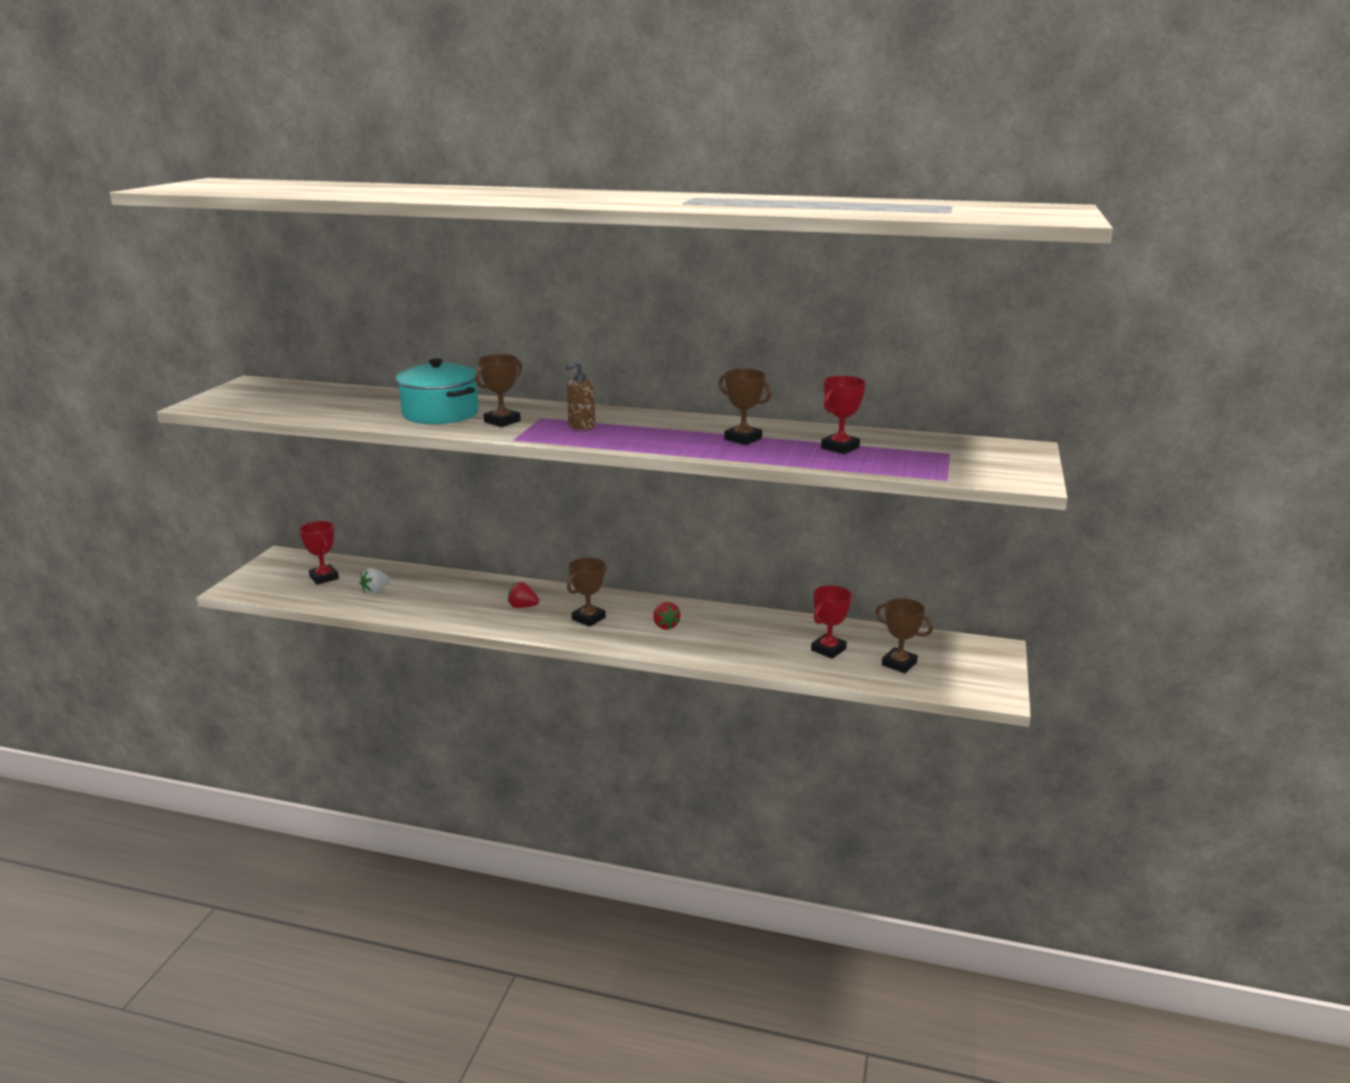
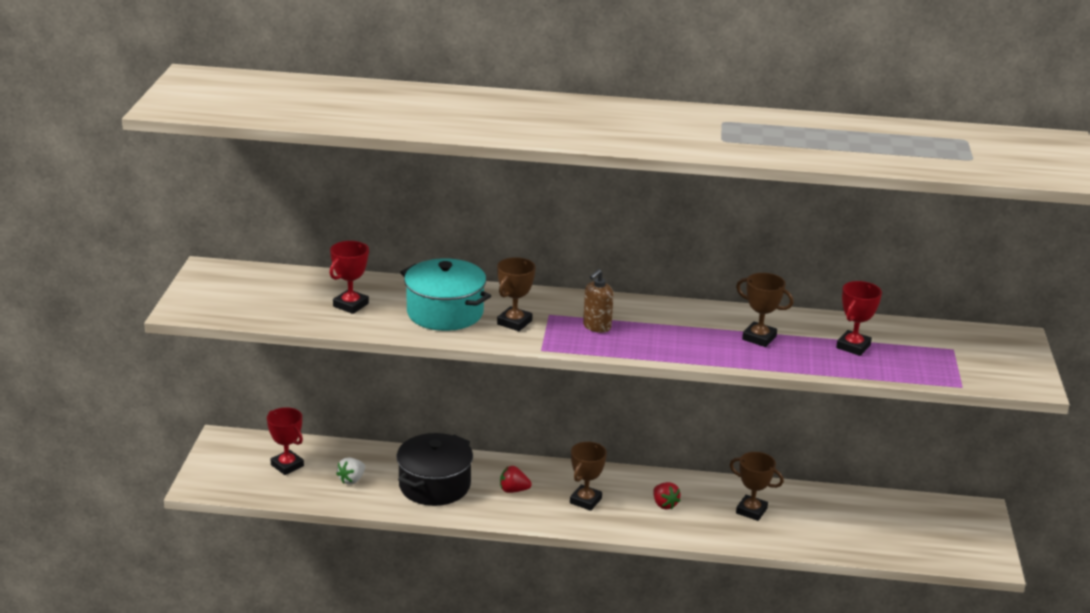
camera: 10 degrees left, 5 degrees up
(450, 599) = (434, 485): none -> black pot
(828, 649) = (828, 522): red trophy -> red trophy (351, 305)
(899, 664) = (897, 534): brown trophy -> brown trophy (751, 511)

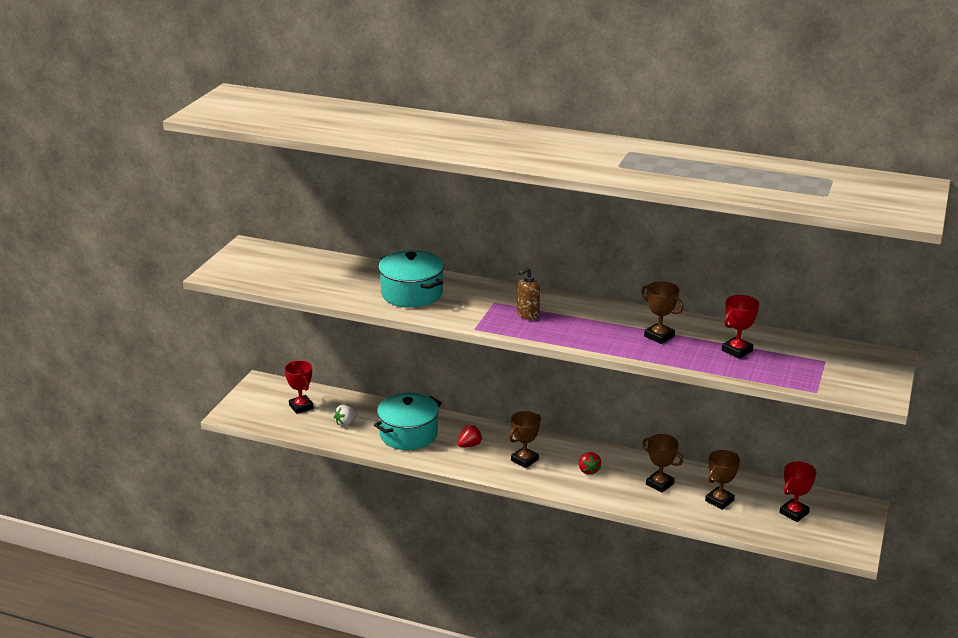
camera: 15 degrees right, 0 degrees up
(351, 305) = (341, 281): red trophy -> red trophy (794, 513)
(434, 485) = (408, 434): black pot -> turquoise pot
(513, 490) = (469, 445): red strawberry -> red strawberry turned 120 degrees clockwise
(514, 322) = (463, 306): brown trophy -> brown trophy (719, 500)

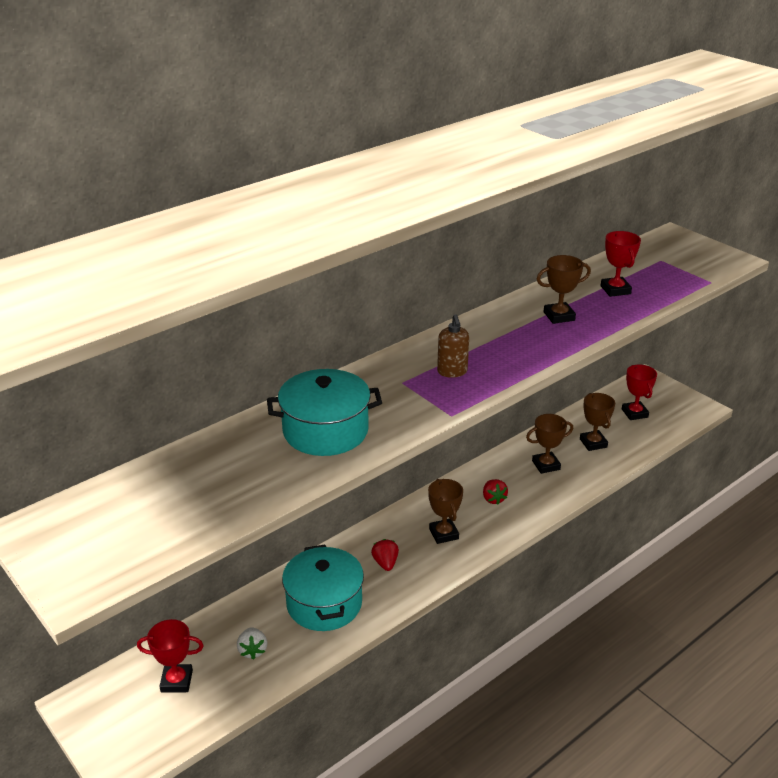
camera: 60 degrees left, 5 degrees up
(588, 470) = (493, 499): red strawberry -> red strawberry turned 60 degrees clockwise

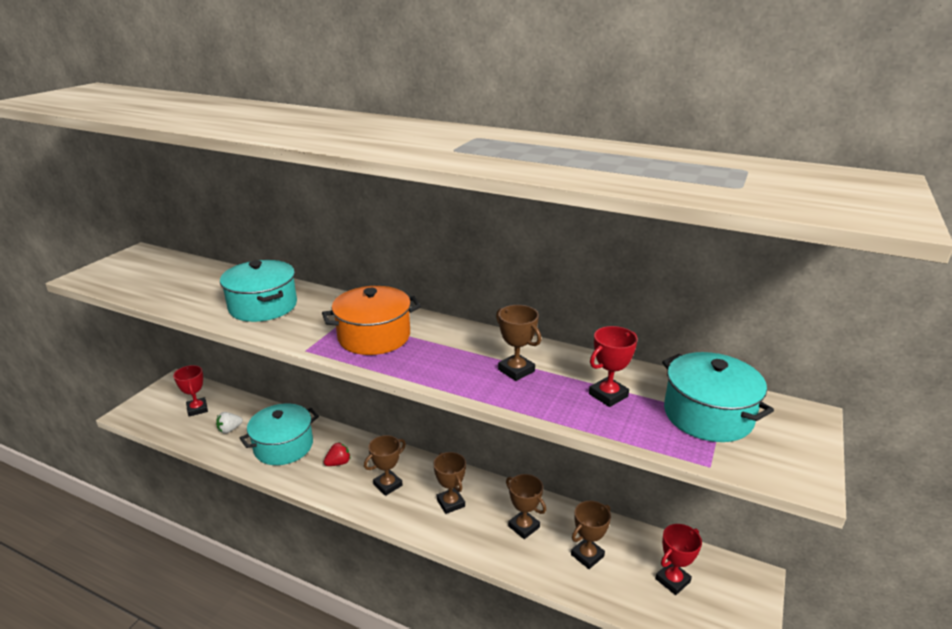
camera: 65 degrees right, 5 degrees down
(452, 372) = (374, 336): brown soap dispenser -> orange pot
(493, 499) = (450, 503): red strawberry -> brown trophy
(657, 264) = (708, 415): none -> turquoise pot

